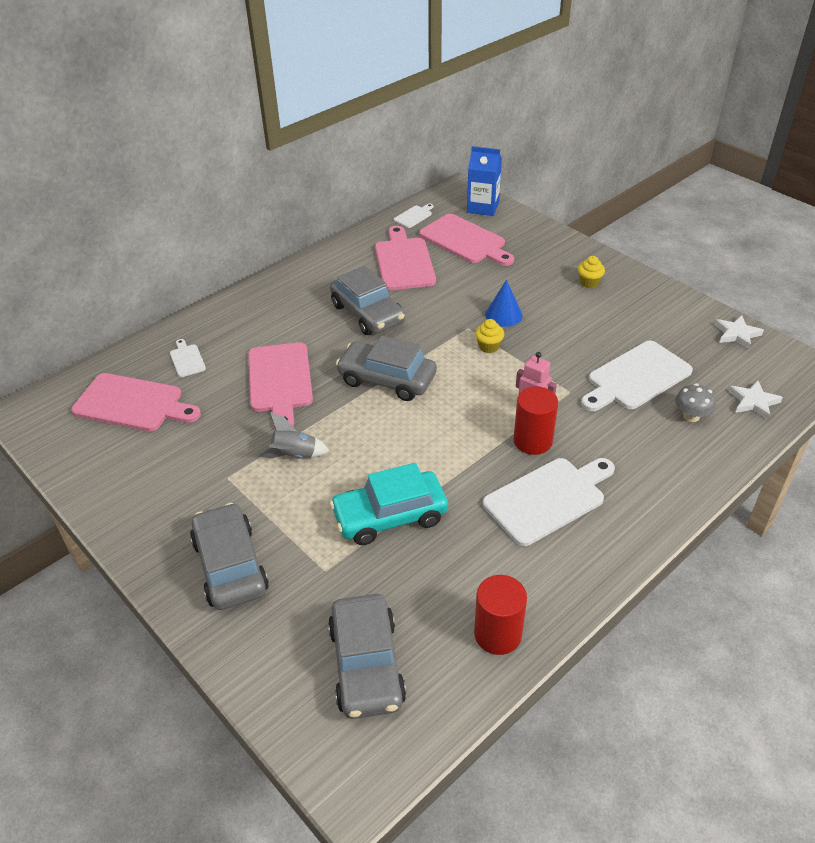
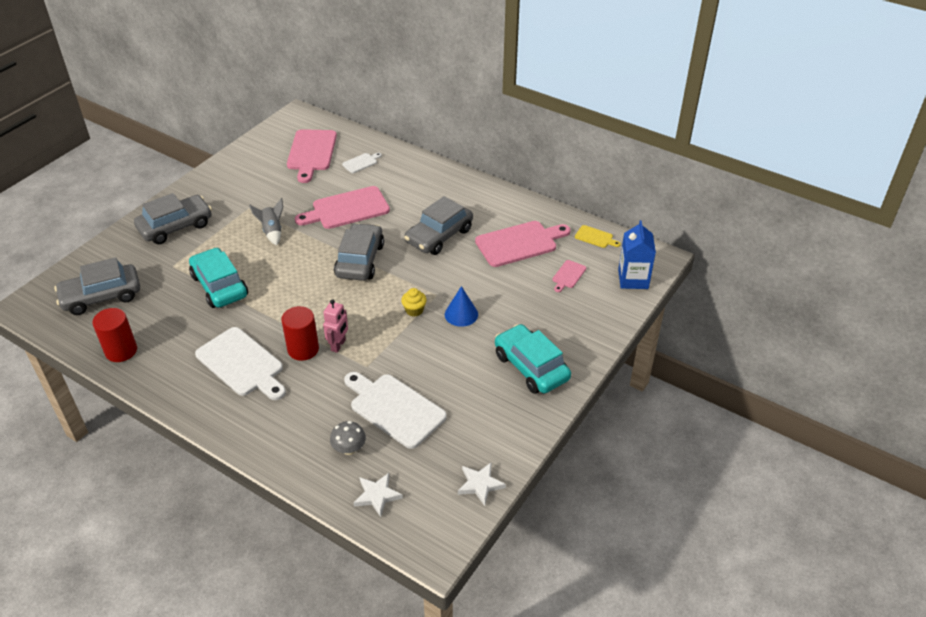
camera: 75 degrees right, 0 degrees up
(414, 216) = (595, 237): white cutting board -> yellow cutting board
(465, 241) = (568, 275): pink cutting board -> pink cutting board, size x0.47
(589, 282) = (531, 367): yellow cupcake -> turquoise car

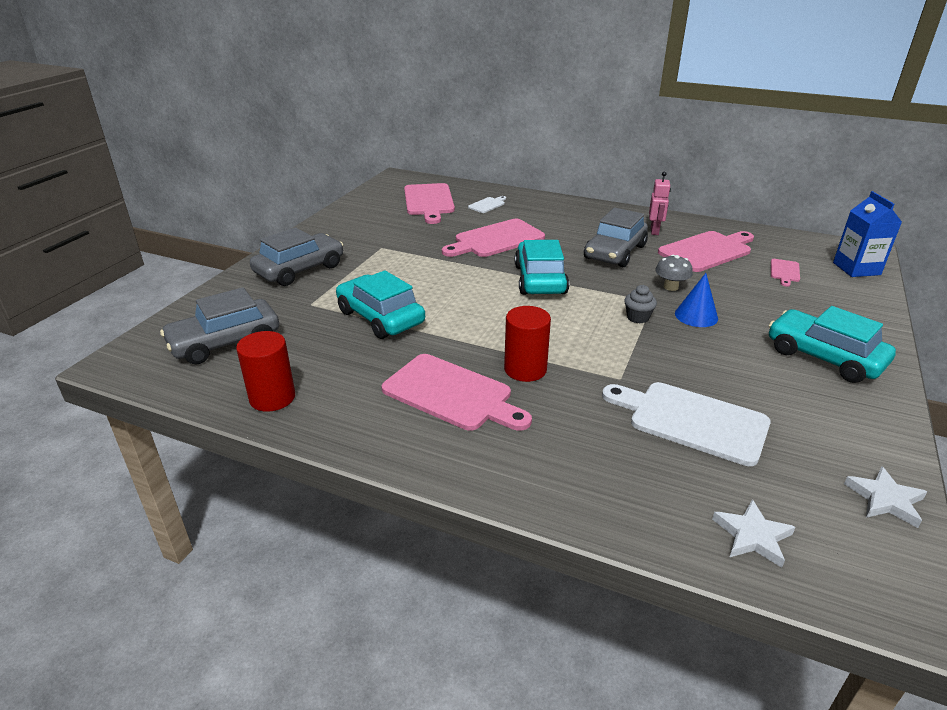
camera: 10 degrees left, 10 degrees down
(242, 364) = (452, 394): white cutting board -> pink cutting board
(272, 232) = (420, 264): grey rocket -> none
(338, 345) = (569, 360): pink robot -> pink robot (655, 231)
(349, 449) = (665, 478): grey mushroom -> grey mushroom (671, 287)
(360, 260) = (540, 279): grey car -> turquoise car
(414, 310) = (638, 317): yellow cupcake -> grey cupcake
(595, 237) = (782, 240): yellow cutting board -> none

